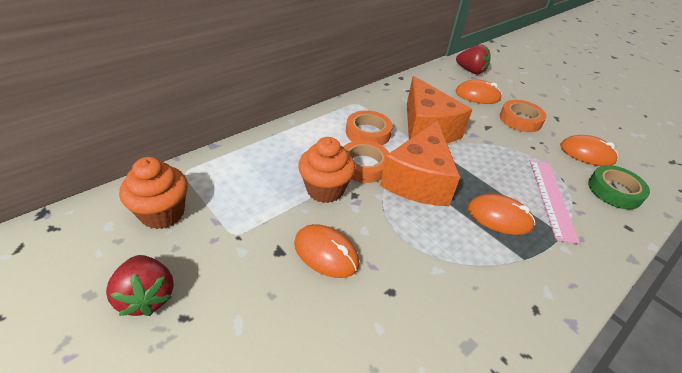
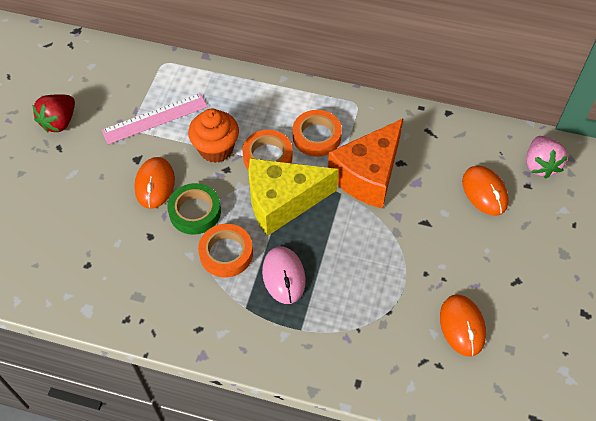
camera: 60 degrees right, 15 degrees up
(162, 213) = (120, 81): orange cupcake -> none
(418, 180) = (282, 202): orange cheese -> yellow cheese
(470, 71) = (540, 165): red strawberry -> pink strawberry
(499, 217) = (283, 276): orange mouse -> pink mouse
(520, 120) = (472, 247): orange tape -> orange tape (226, 253)
(551, 198) = (347, 309): pink ruler -> pink ruler (155, 118)
(614, 191) = (410, 363): green tape -> green tape (195, 212)

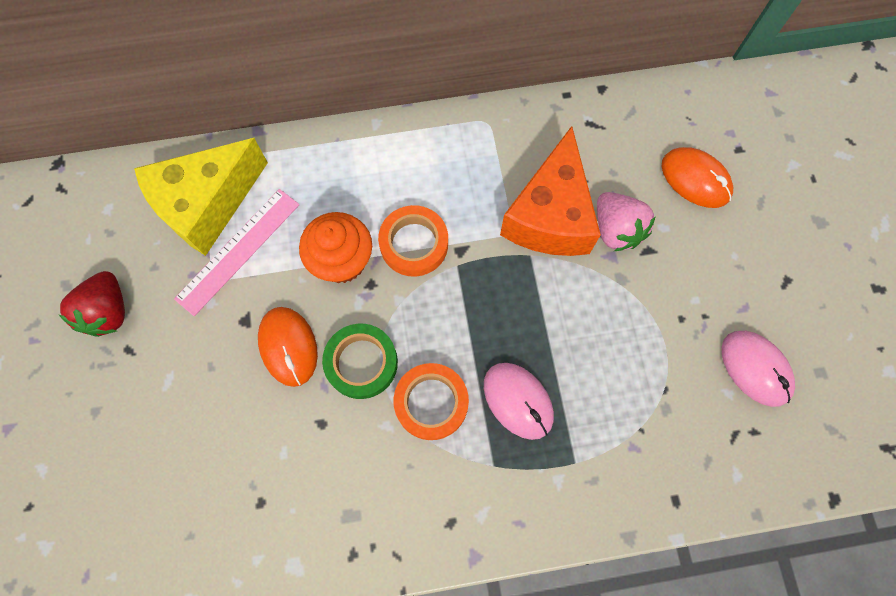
camera: 25 degrees left, 15 degrees up
(282, 202) = (464, 299): yellow cheese -> yellow cheese (207, 205)
(316, 136) = (460, 188): orange tape -> none
(462, 326) = (755, 368): orange mouse -> pink mouse
(540, 165) = (740, 116): pink strawberry -> pink strawberry (616, 230)

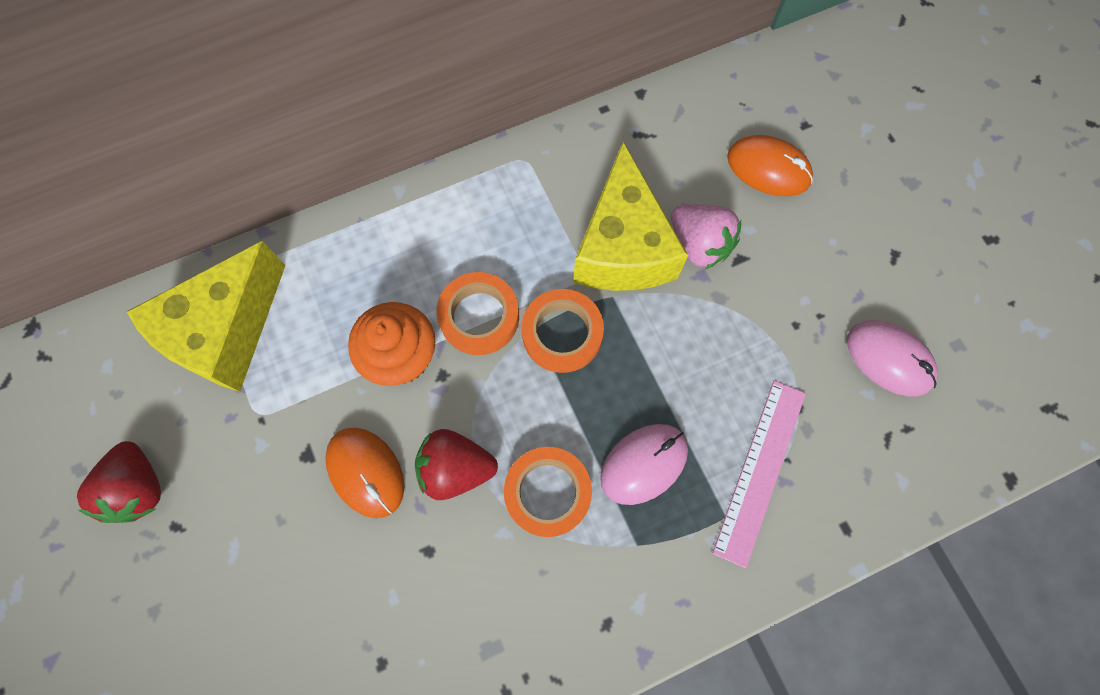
camera: 15 degrees left, 0 degrees up
(238, 251) = (277, 376): pink ruler -> pink ruler (759, 470)
(361, 363) = (456, 468): green tape -> red strawberry
(479, 275) = (562, 334): none -> orange tape
(518, 401) = (644, 464): pink mouse -> pink mouse turned 75 degrees counterclockwise
(550, 216) = (622, 247): orange cheese -> yellow cheese

